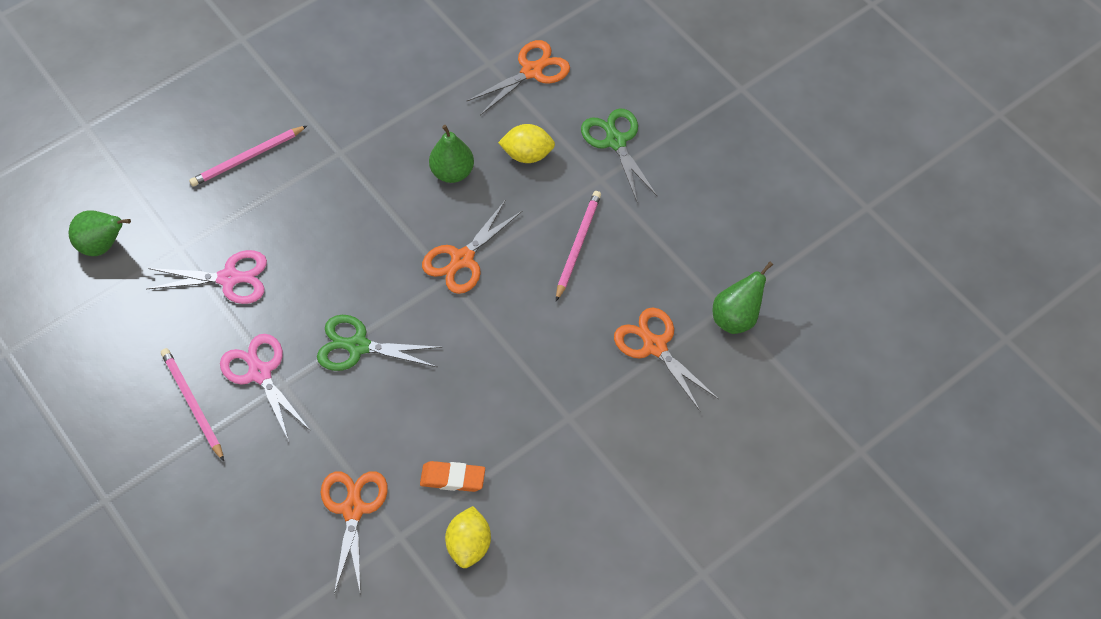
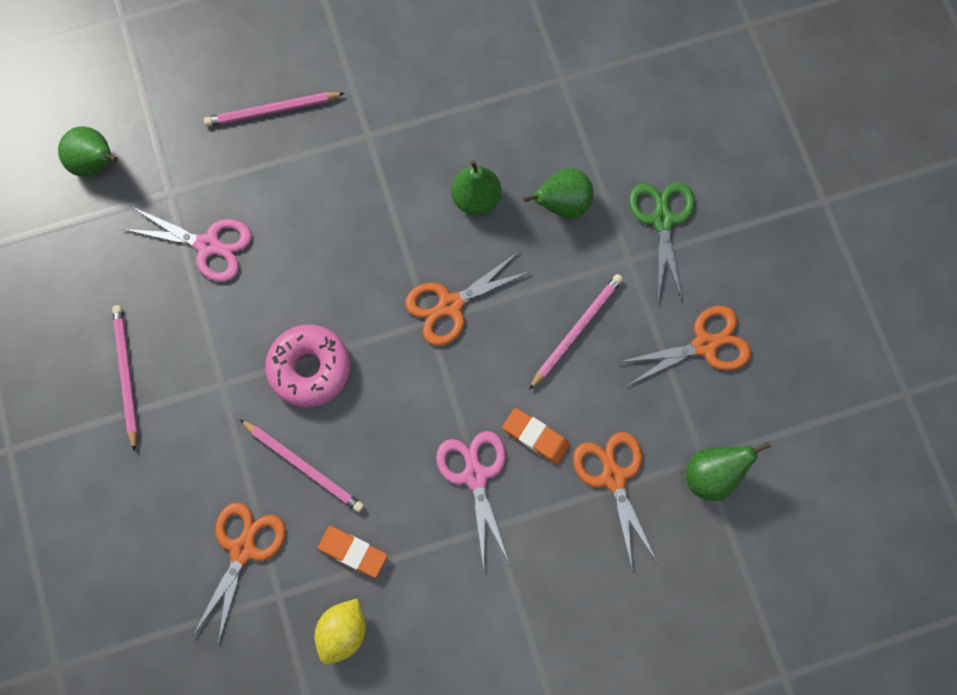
camera: 20 degrees right, 15 degrees up
(260, 373) = (203, 364): pink scissors -> pink scissors (475, 475)
(358, 346) = (309, 368): green scissors -> pink donut
(382, 425) = (304, 466): none -> pink pencil
(527, 155) = (562, 204): yellow lemon -> green pear
(532, 71) = (604, 104): orange scissors -> orange scissors (705, 344)
(576, 336) = (536, 436): none -> orange eraser

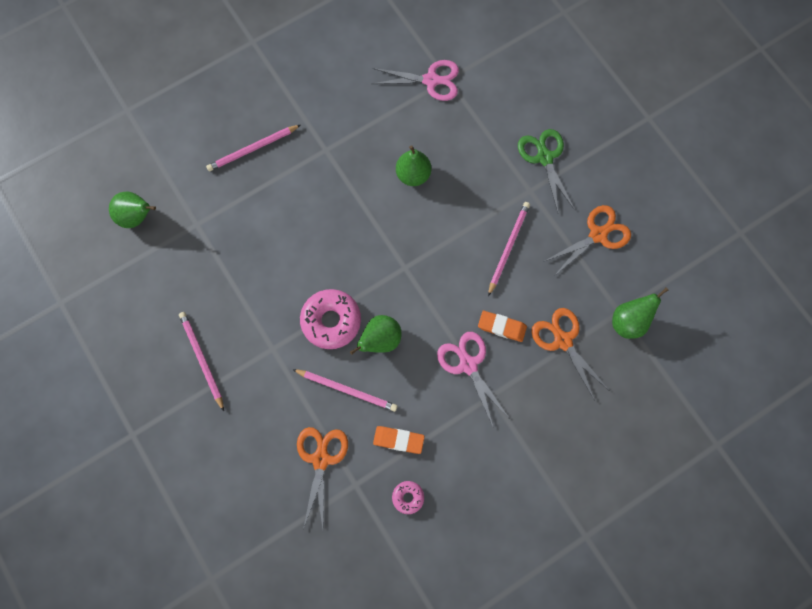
camera: 15 degrees left, 0 degrees up
(208, 245) = (234, 253): pink scissors -> pink scissors (431, 80)
(343, 632) = (408, 497): yellow lemon -> pink donut
(450, 305) = (416, 252): orange scissors -> none
(562, 204) = (473, 164): green pear -> green pear (380, 340)

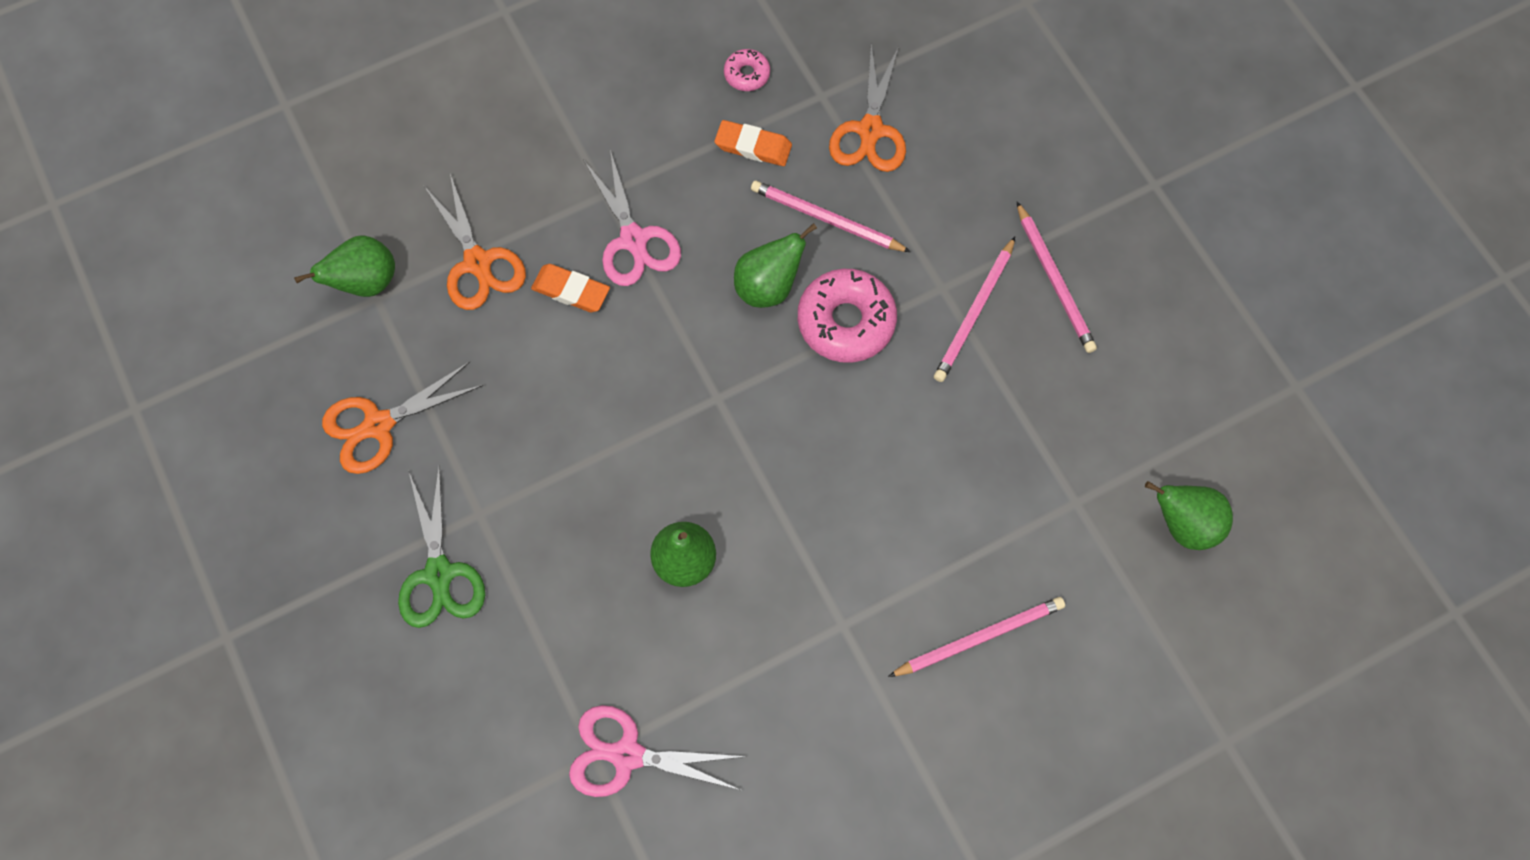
camera: 175 degrees left, 5 degrees down
(508, 247) = (536, 416): pink pencil -> pink pencil (974, 313)

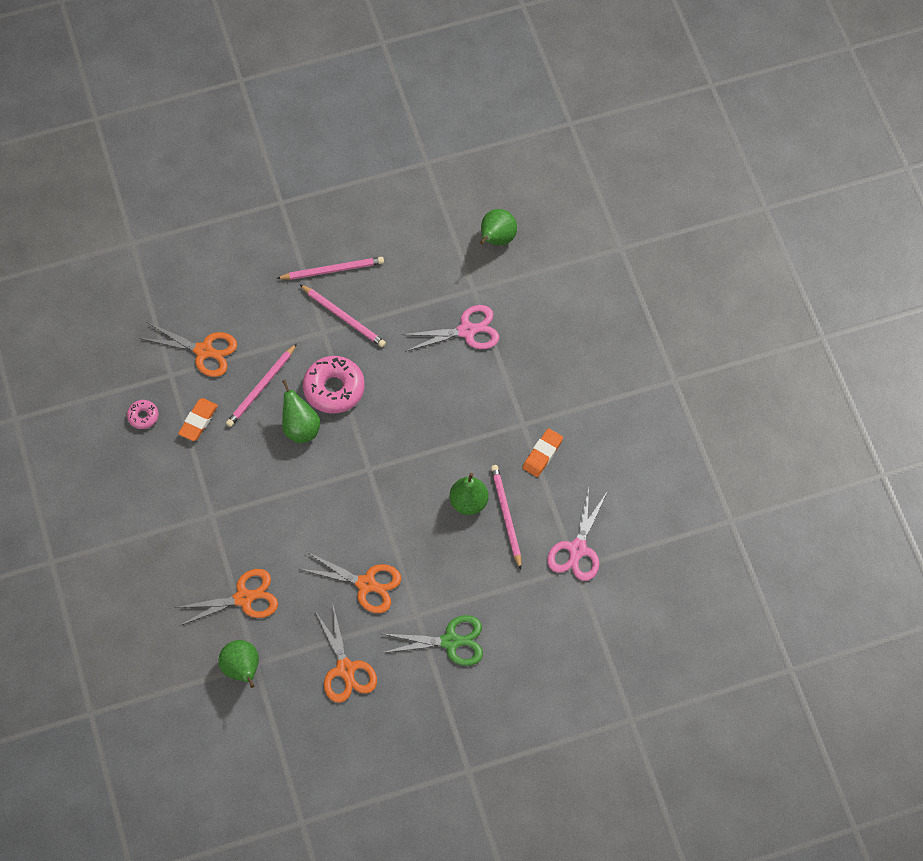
camera: 80 degrees left, 5 degrees down
(521, 430) = (366, 584): none -> orange scissors
(571, 291) = (277, 544): orange eraser -> orange eraser (542, 454)
(634, 240) = (249, 502): pink scissors -> pink scissors (467, 330)
(979, 637) = (542, 355): pink pencil -> pink pencil (506, 516)

